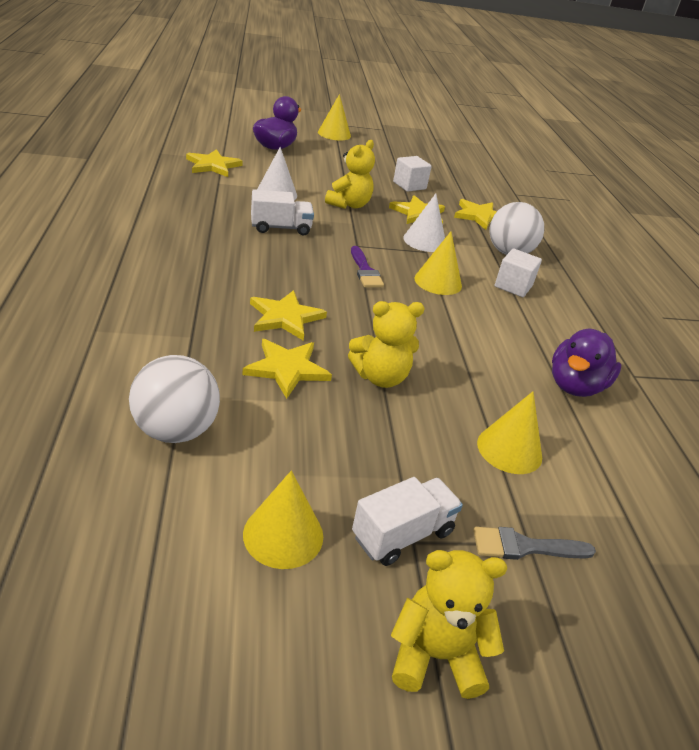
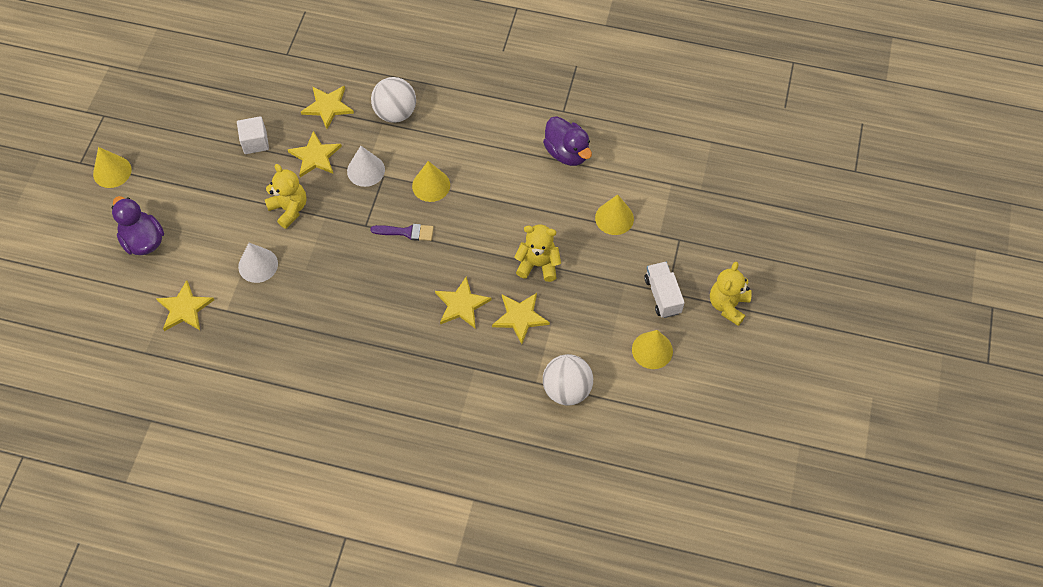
camera: 65 degrees left, 25 degrees up
(280, 228) = (326, 277): white truck -> none
(380, 377) = (538, 264): yellow teddy bear -> yellow teddy bear turned 90 degrees counterclockwise
(513, 286) = (446, 134): white cube -> none
(525, 547) = (680, 242): grey brush -> none

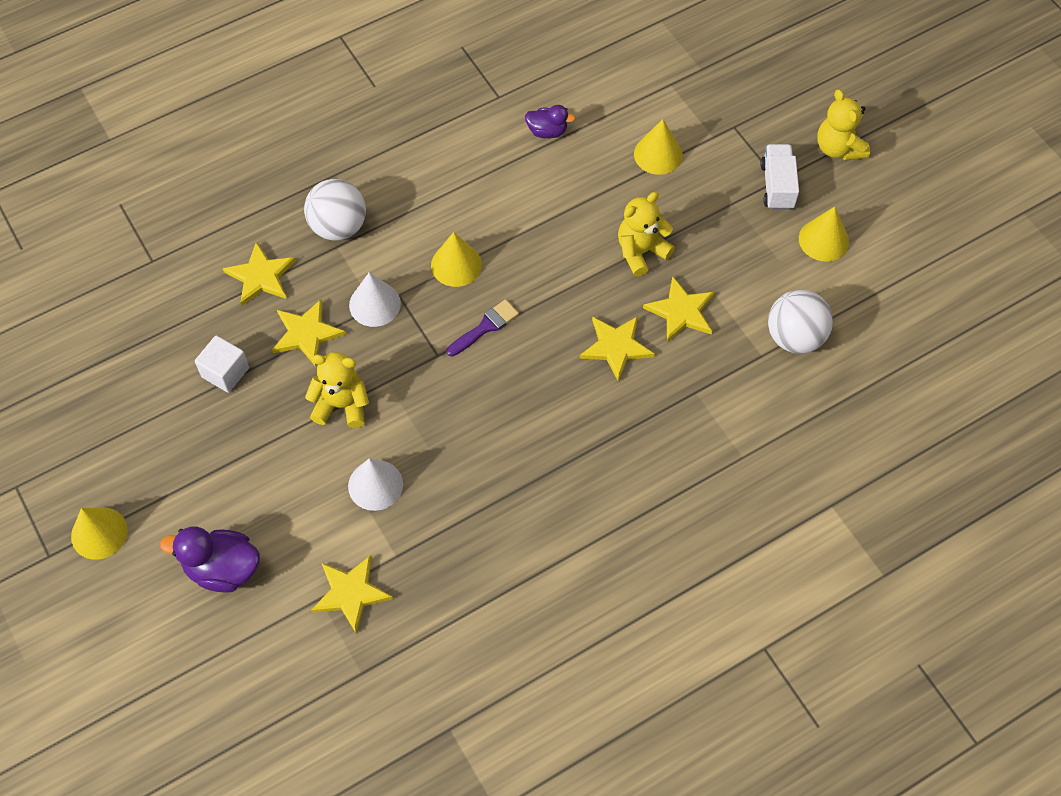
camera: 45 degrees left, 0 degrees up
(567, 153) = (547, 131): purple duck -> purple duck, size x0.61
(662, 295) = (777, 186): white truck -> white truck turned 60 degrees clockwise

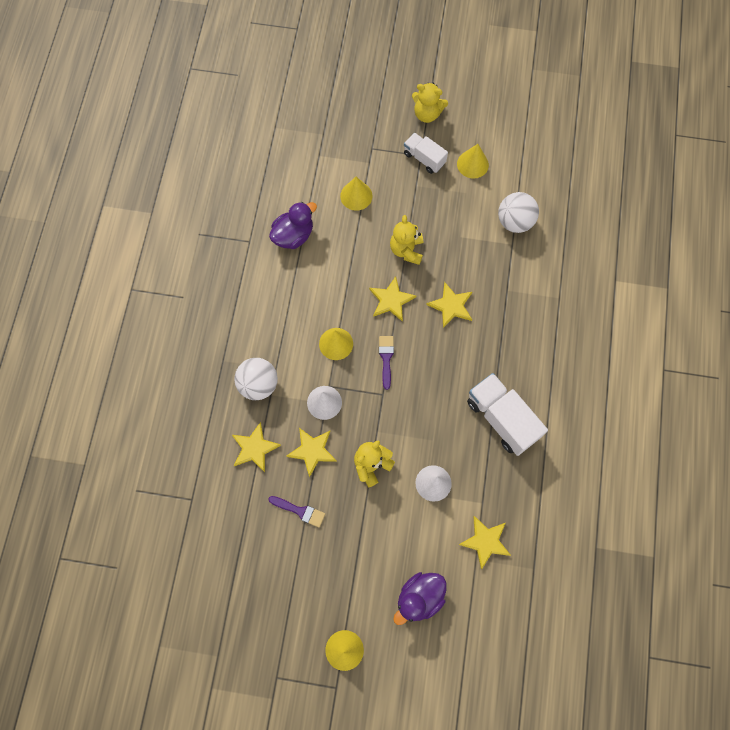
camera: 50 degrees left, 10 degrees up
(225, 372) = (300, 511): white cube -> purple brush
(522, 503) = (502, 419): none -> white truck
(547, 131) = (293, 235): purple duck -> purple duck, size x1.64
(681, 311) = (457, 260): yellow star -> yellow star (391, 300)

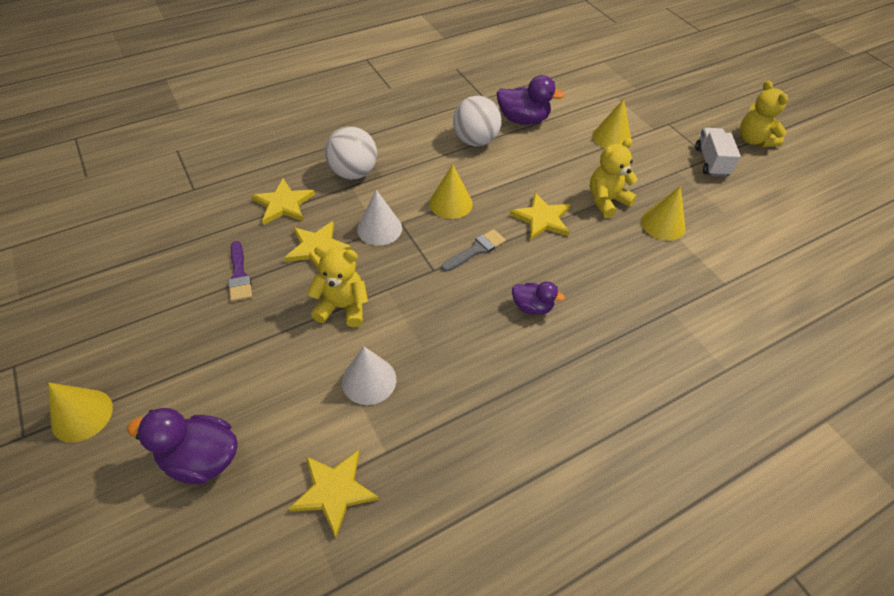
camera: 50 degrees right, 20 degrees down
(386, 358) = (476, 250): purple brush -> grey brush
(450, 360) = (532, 307): none -> purple duck
(451, 306) = (593, 270): yellow star -> none
(472, 164) = (758, 199): yellow cone -> yellow cone (663, 224)
(502, 419) = (515, 404): white truck -> none
(515, 221) = (752, 270): white ball -> white ball (475, 141)

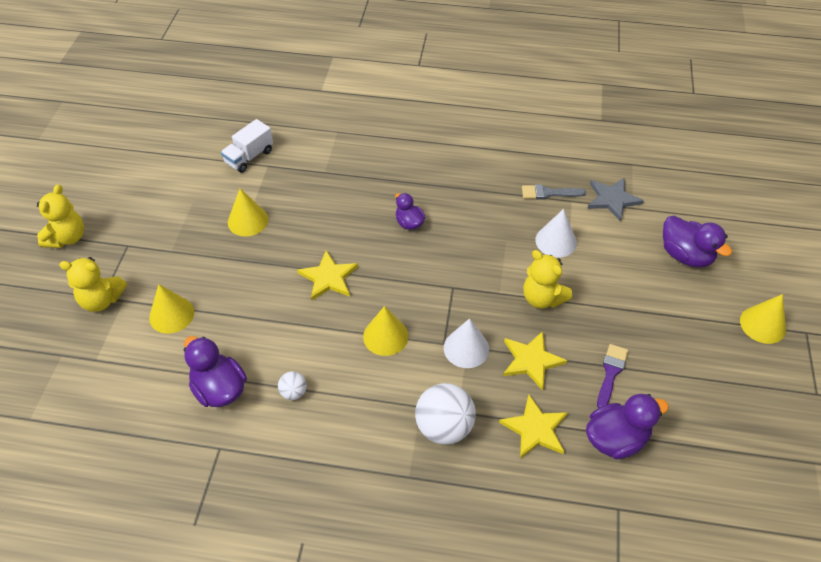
camera: 140 degrees left, 0 degrees up
(213, 229) = (616, 439): none -> purple duck
(334, 491) = (612, 199): yellow star -> grey star
(475, 141) = (293, 392): white ball -> white ball, size x0.49
(476, 250) = (406, 283): grey brush -> grey brush (548, 193)
(606, 201) = (261, 261): yellow teddy bear -> yellow teddy bear (102, 300)
(711, 162) = (133, 242): white truck -> white truck (249, 157)

